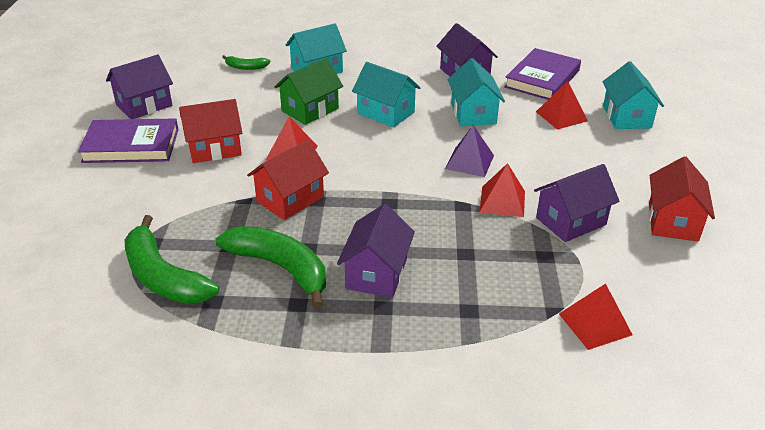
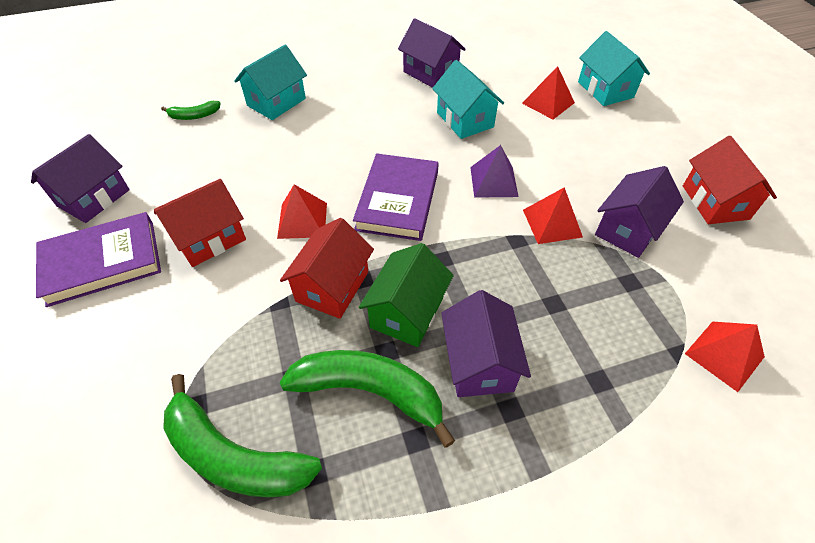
camera: 20 degrees left, 15 degrees up
(310, 110) = (294, 156): green house -> green house (407, 312)
(386, 113) = (377, 140): turquoise house -> none
(542, 78) = (506, 62): purple book -> purple book (397, 200)

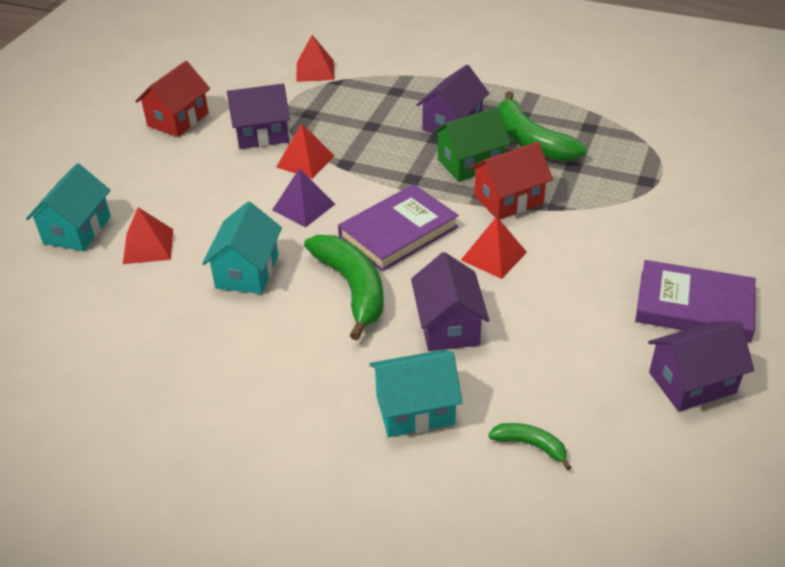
camera: 140 degrees left, 10 degrees down
(209, 239) = (586, 280): red house -> none
(233, 455) = (632, 151): green banana -> green banana (352, 289)
(430, 73) = (199, 349): purple house -> purple house (448, 326)

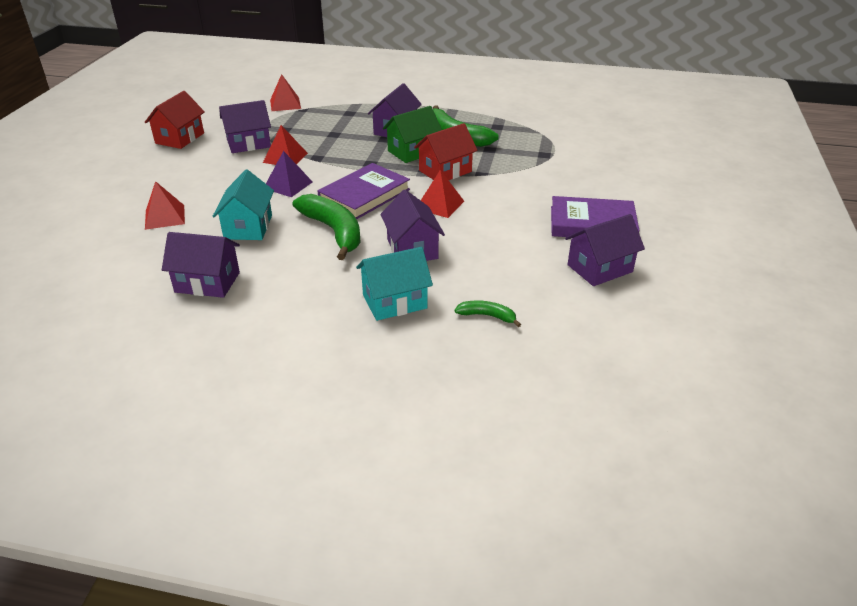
camera: 10 degrees left, 5 degrees down
(77, 230) = (104, 210): turquoise house -> none
(189, 355) = (207, 282): none -> purple house

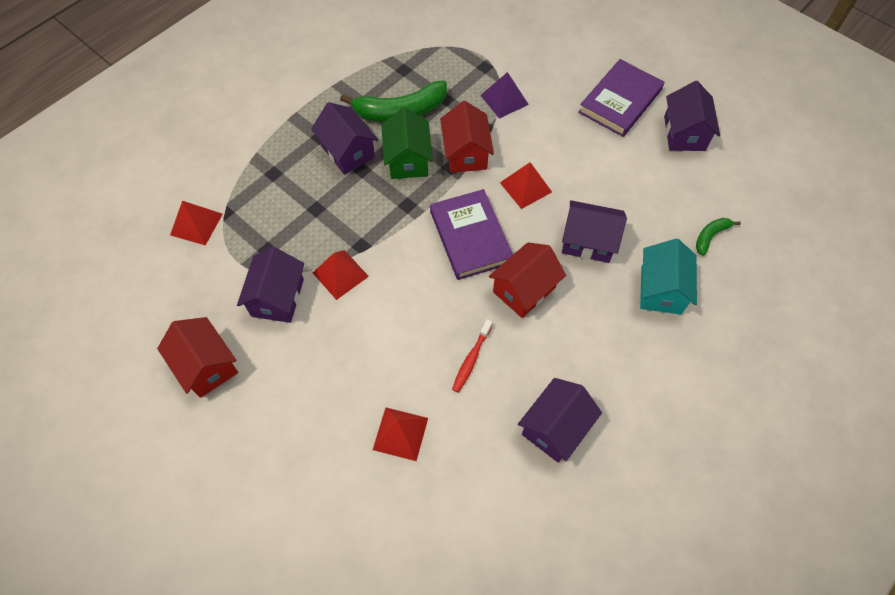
camera: 60 degrees left, 25 degrees up
(248, 227) = (471, 359): turquoise house -> red toothbrush
(288, 185) = (405, 294): purple pyramid -> purple pyramid (504, 99)
(334, 232) = (524, 289): green banana -> red house

